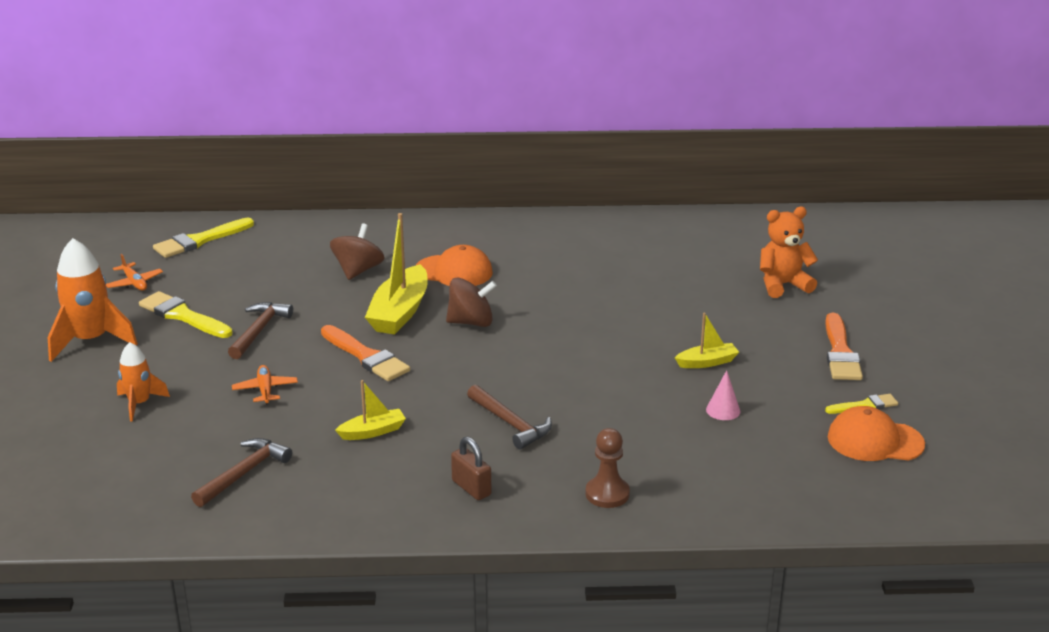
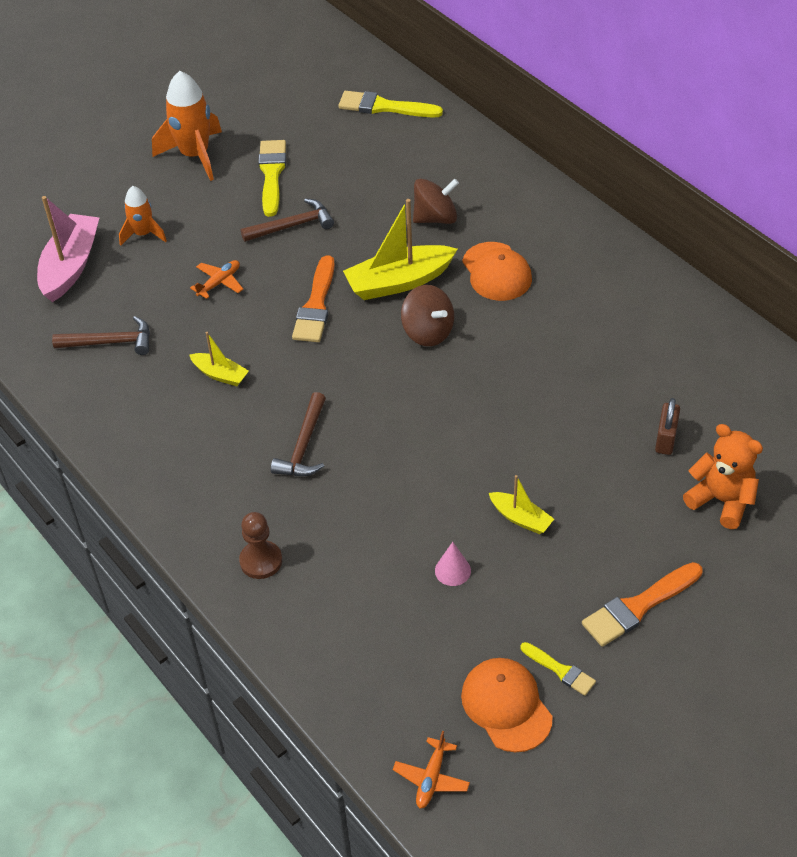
camera: 55 degrees right, 20 degrees up
(110, 458) = (71, 266): none -> pink boat
(134, 283) = (290, 119): orange plane -> orange plane (431, 778)
(471, 488) = (199, 475): brown padlock -> brown padlock (666, 439)

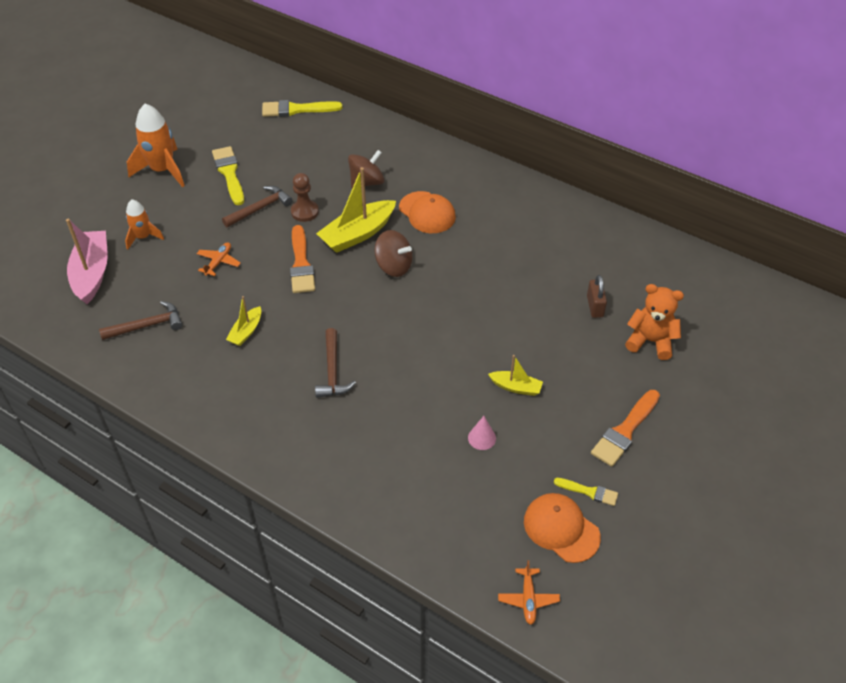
camera: 20 degrees left, 0 degrees up
(220, 374) = (246, 331): yellow boat -> yellow boat turned 105 degrees clockwise
(261, 561) = (333, 467): brown pawn -> brown pawn (304, 212)

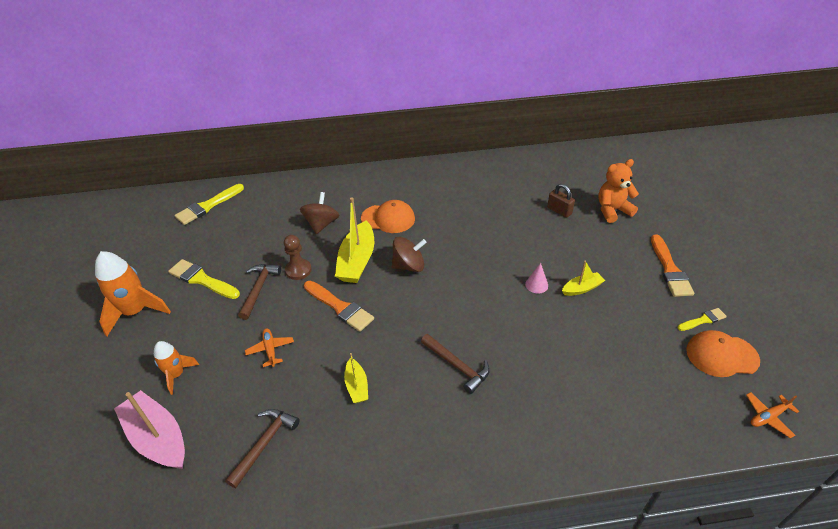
camera: 40 degrees left, 5 degrees down
(482, 438) = (606, 335): pink cone -> pink cone (536, 284)
(528, 599) = (768, 417): orange plane -> orange plane turned 105 degrees clockwise

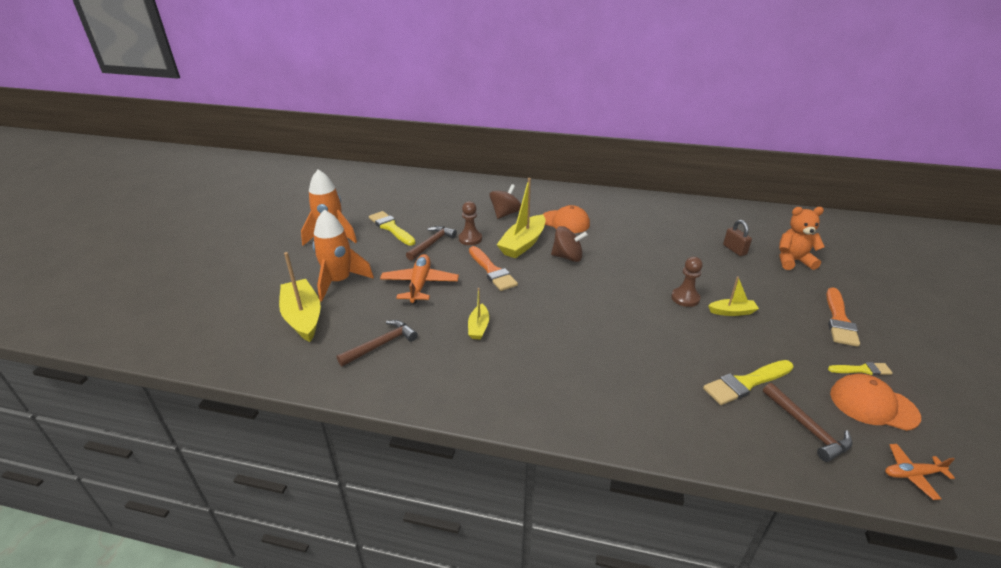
camera: 20 degrees right, 10 degrees down
(158, 438) = (303, 317): pink boat -> yellow boat
(177, 375) = (339, 281): orange rocket -> orange rocket, size x1.70
(207, 206) = (420, 184): yellow brush -> yellow brush (746, 383)
(270, 349) = (419, 284): orange plane -> orange plane, size x1.78
(457, 366) = (577, 337): brown hammer -> brown hammer (807, 427)
(536, 284) = (685, 298): pink cone -> brown pawn

